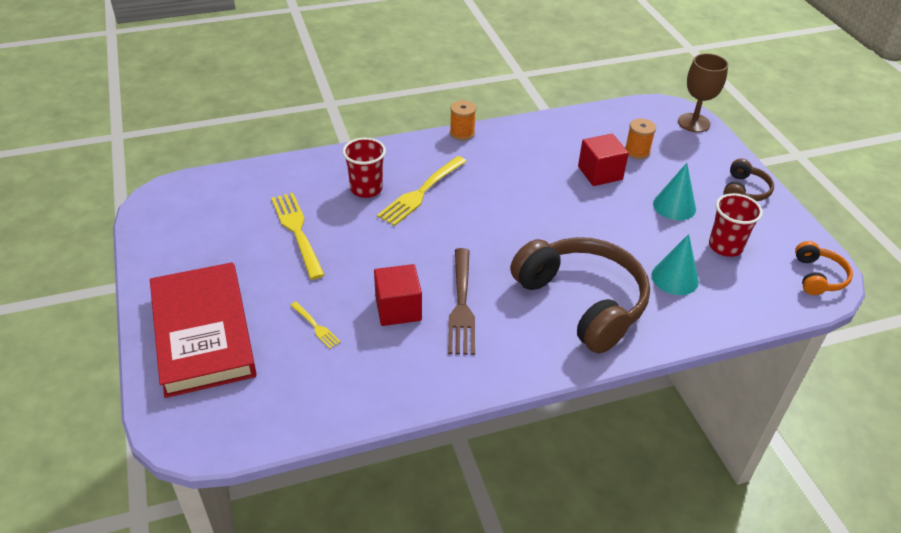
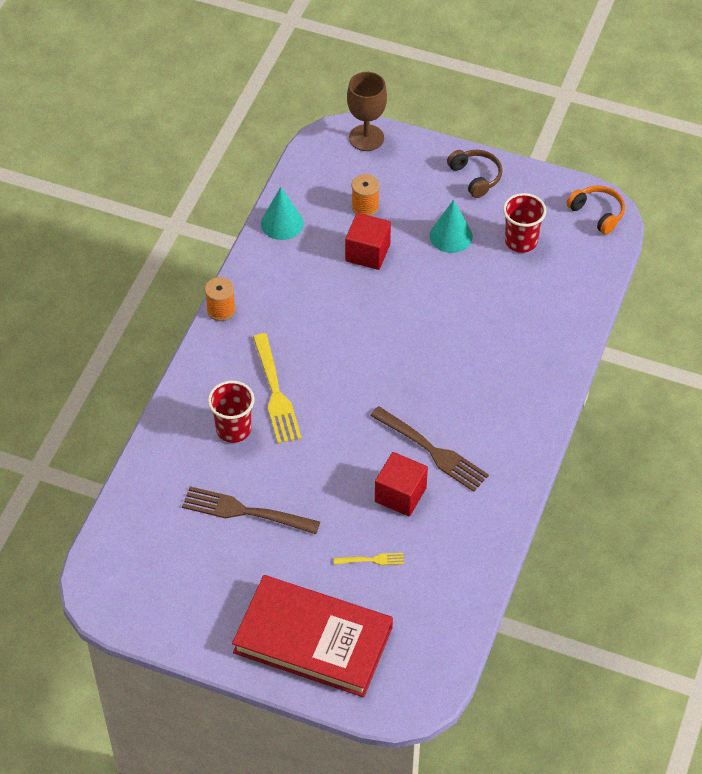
camera: 50 degrees left, 10 degrees up
(297, 232) = (246, 511): yellow fork -> brown fork
(582, 302) = (496, 373): brown headphones -> none
(675, 278) = (523, 298): turquoise cone -> turquoise cone (282, 223)

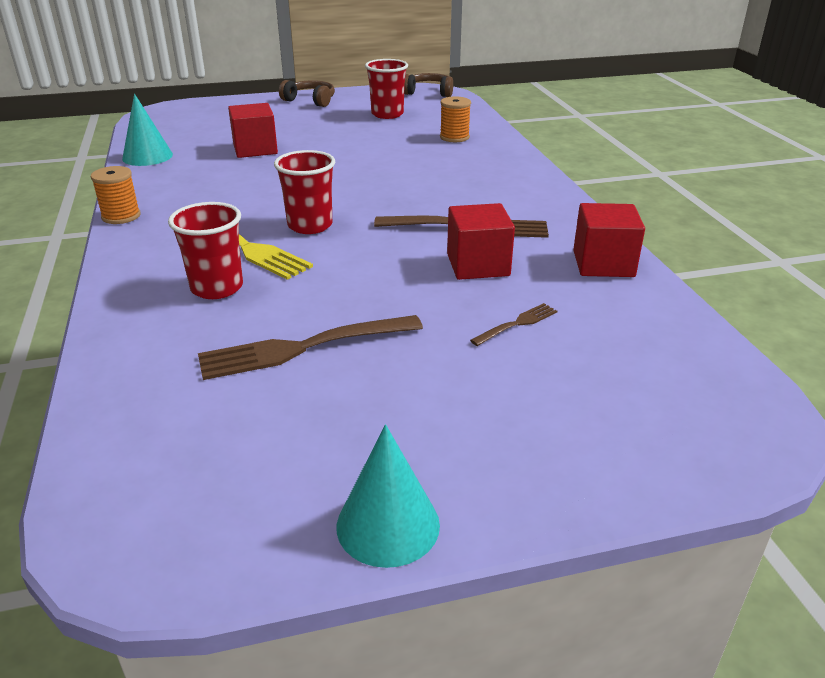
camera: 35 degrees left, 20 degrees down
(313, 639) = (547, 432): red book -> none
(332, 390) = (310, 225): none -> red cup
(365, 206) = (226, 131): orange spool -> orange spool (454, 137)
(366, 138) = (191, 106): brown goblet -> none
(371, 560) = (516, 324): yellow fork -> brown fork
(451, 236) = (324, 125): turquoise cone -> turquoise cone (388, 525)
(479, 539) = (603, 264): none -> red cube
(597, 213) = (429, 92): orange headphones -> brown headphones

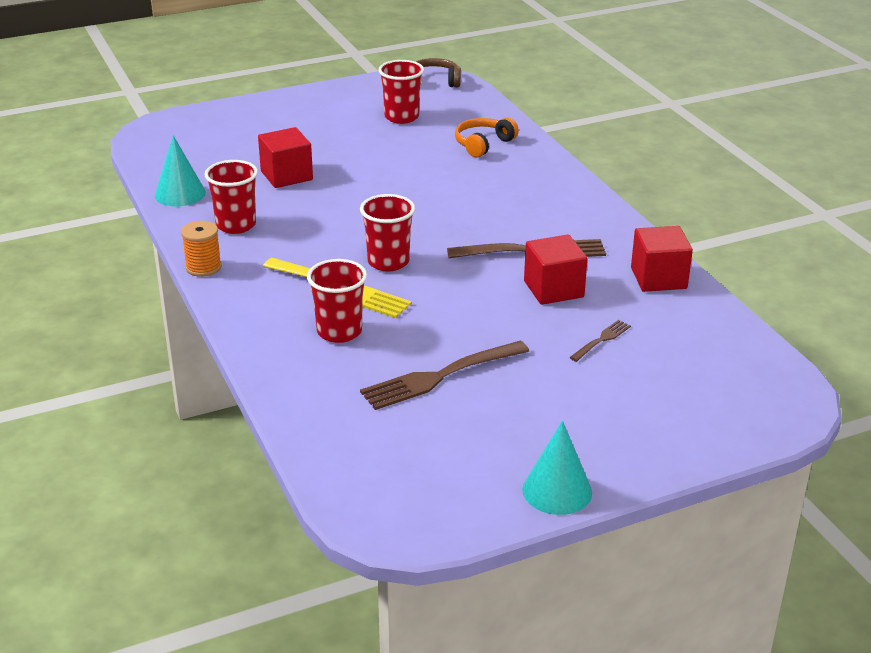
camera: 10 degrees left, 0 degrees up
(180, 184) = (236, 225): none -> red cup
(310, 100) = (309, 103): brown headphones -> none
(454, 137) = (483, 144): orange spool -> orange headphones

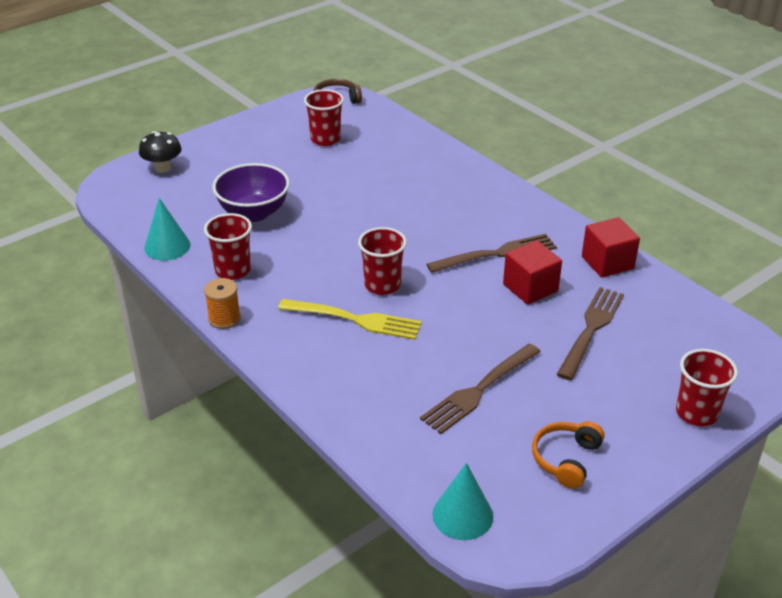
camera: 15 degrees left, 5 degrees up
(214, 122) = (163, 168): none -> black mushroom
(286, 175) = (254, 213): red cube -> purple bowl
(339, 332) = (374, 362): red cup -> red cup (696, 413)
(483, 144) = (406, 156): orange headphones -> orange headphones (566, 459)
(557, 491) = (624, 481): turquoise cone -> turquoise cone (462, 515)
(601, 340) = (591, 330): brown fork -> brown fork, size x2.01

